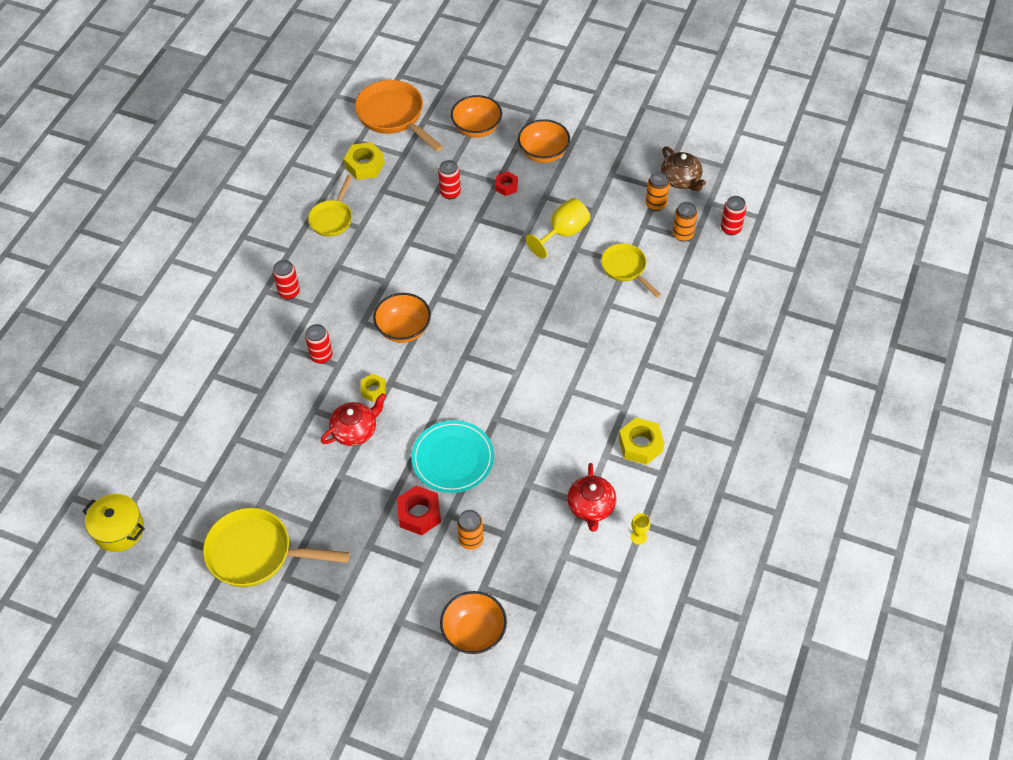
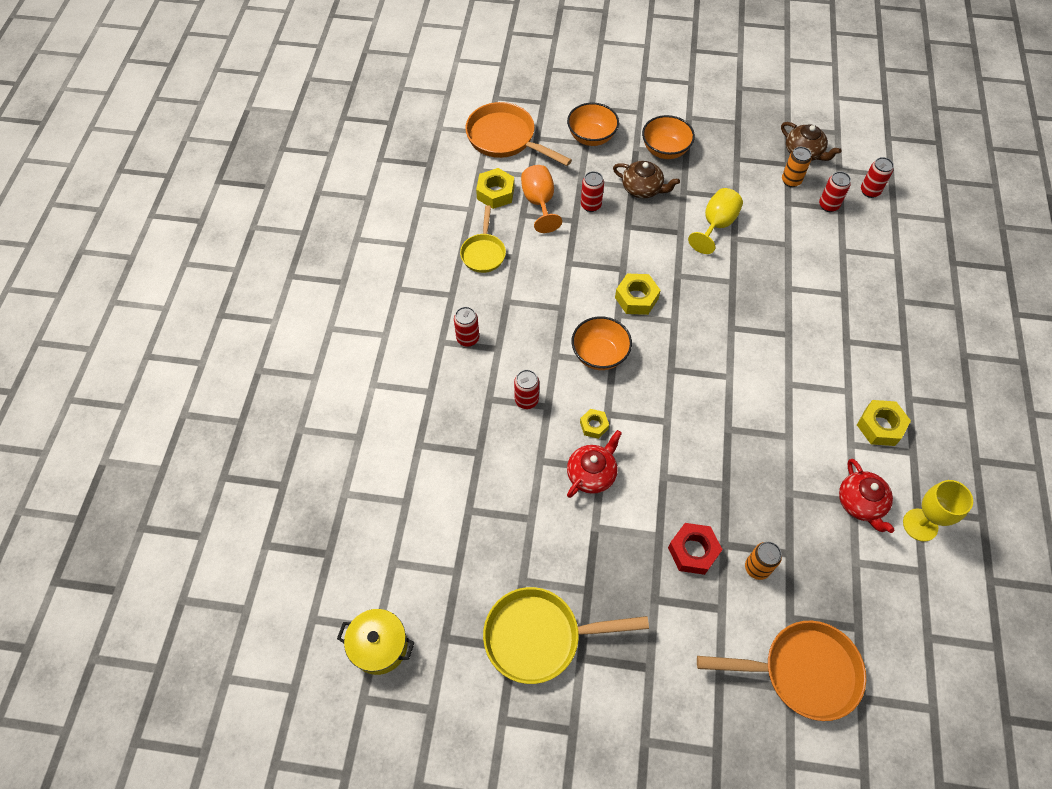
camera: 15 degrees left, 5 degrees up
(402, 182) = (539, 203): none -> orange goblet
(453, 458) = (703, 482): turquoise plate -> none
(458, 286) = (636, 298): none -> yellow nut
(474, 632) = (802, 671): orange bowl -> orange pan
(506, 186) = (642, 189): red nut -> brown teapot
(626, 268) = (790, 249): yellow pan -> none
(638, 537) = (920, 525): yellow goblet -> yellow goblet, size x2.01
(682, 235) = (828, 205): orange can -> red can

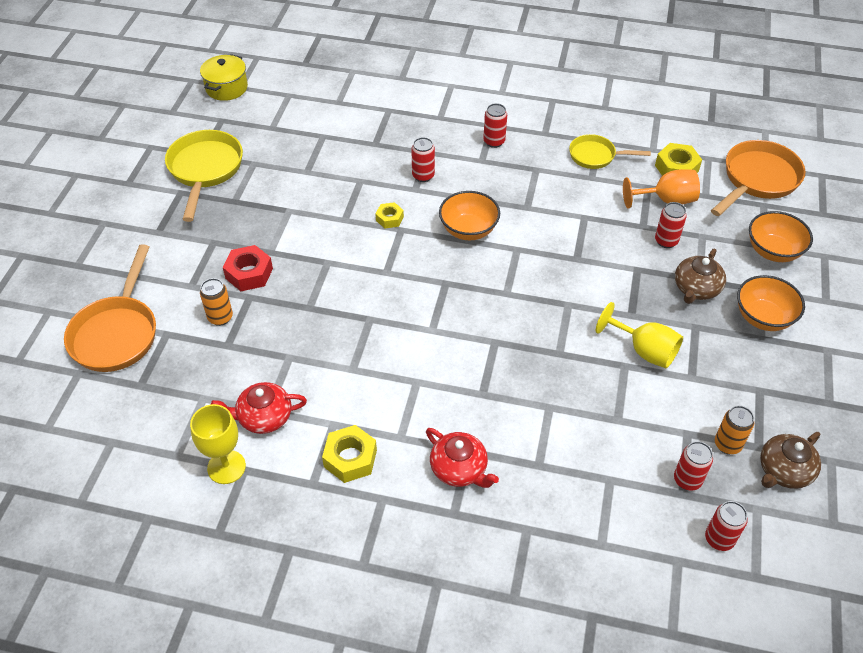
camera: 95 degrees right, 10 degrees down
(592, 473) = (340, 213): red teapot -> red teapot (459, 469)
(636, 298) = (537, 265): yellow nut -> none

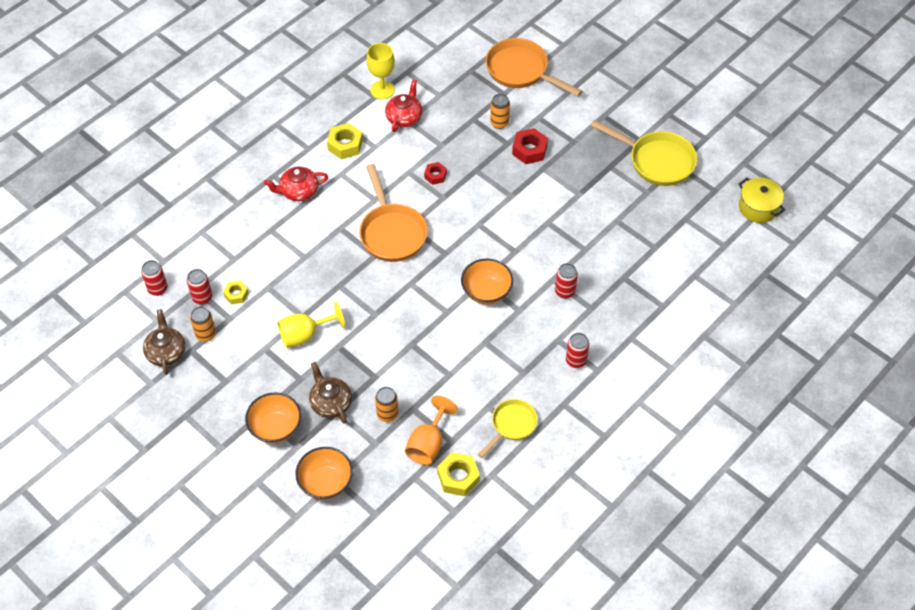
camera: 120 degrees right, 5 degrees up
(341, 340) = (435, 176): none -> red nut
(389, 218) = (531, 249): yellow nut -> yellow nut (236, 294)
(666, 241) = (387, 414): red can -> orange can
(757, 179) = (404, 531): orange pan -> orange pan (392, 232)

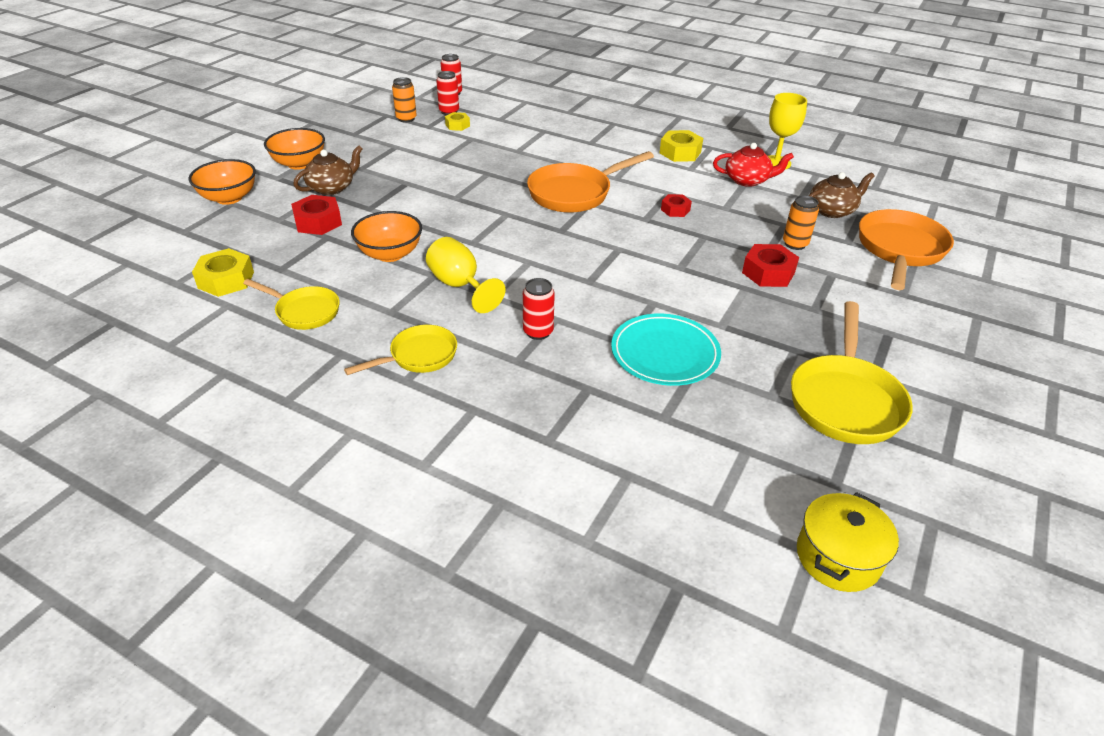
camera: 75 degrees right, 15 degrees down
(166, 352) = (383, 105): brown teapot -> brown teapot (832, 210)
(298, 191) = (601, 137): red teapot -> none
(305, 335) = (417, 164): yellow goblet -> yellow goblet (460, 286)
(387, 414) = (318, 222): orange can -> red nut
(428, 444) = (277, 253): orange goblet -> none
(486, 292) = (513, 267): orange bowl -> orange bowl (390, 254)
(576, 361) = (418, 356): red can -> yellow pan
(600, 231) = (665, 353): none -> turquoise plate

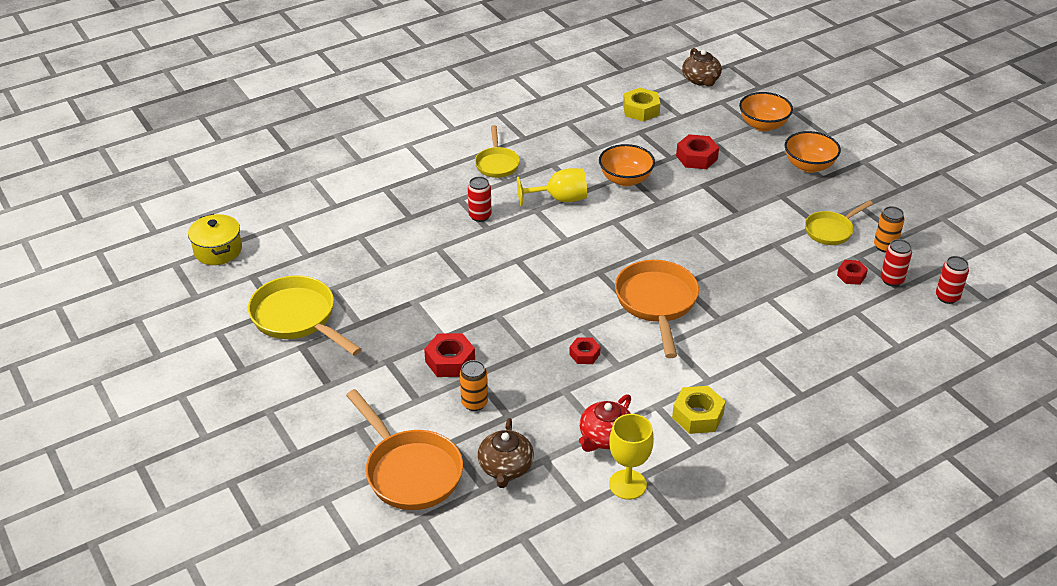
camera: 120 degrees right, 0 degrees up
(304, 311) = (580, 132): yellow pan -> yellow pan (831, 230)
(332, 188) = (752, 174): brown teapot -> brown teapot (701, 80)
(457, 125) = (851, 276): yellow nut -> red nut
(665, 353) = (411, 261): turquoise plate -> none

